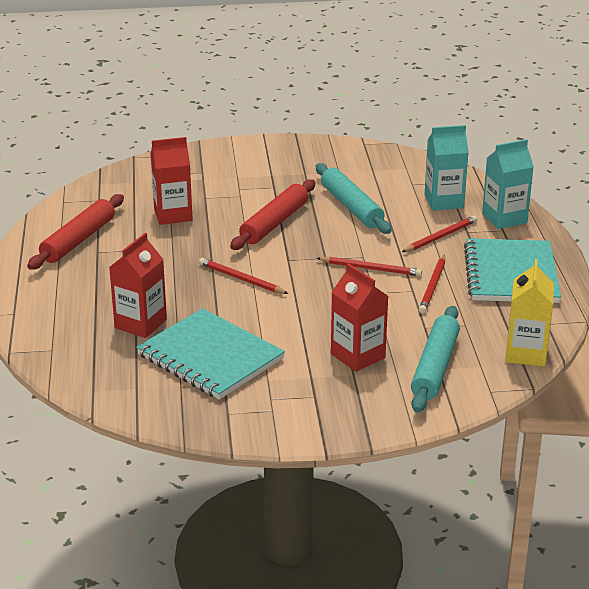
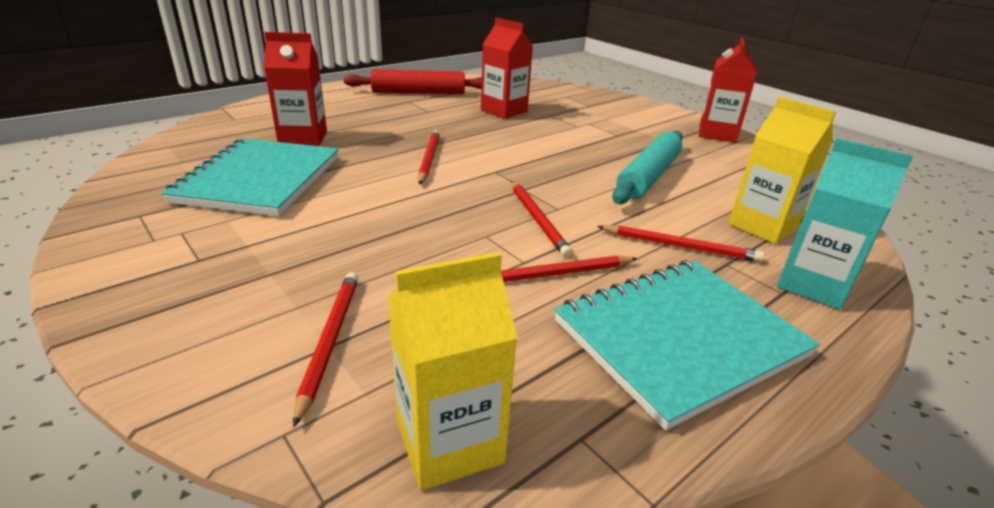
camera: 55 degrees right, 0 degrees up
(274, 223) = (554, 149): red rolling pin -> none
(358, 356) = (319, 264): red carton -> red carton (717, 134)
(435, 367) = (329, 341): turquoise rolling pin -> red pencil
(444, 201) = (762, 226): turquoise carton -> yellow carton

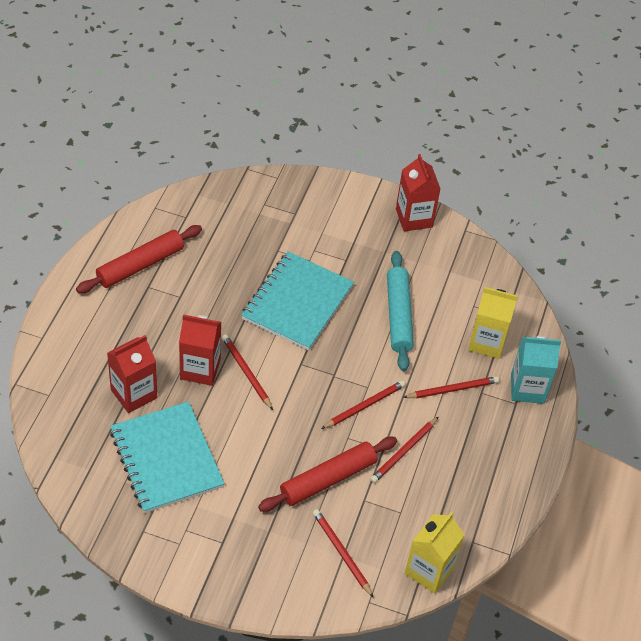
camera: 35 degrees left, 20 degrees up
(413, 259) = (328, 479): none -> red rolling pin
(504, 111) = (237, 263): red carton -> red carton (200, 369)
(538, 219) = (364, 406): red pencil -> red pencil turned 75 degrees counterclockwise
(679, 338) = (483, 465): turquoise notebook -> turquoise notebook (297, 303)

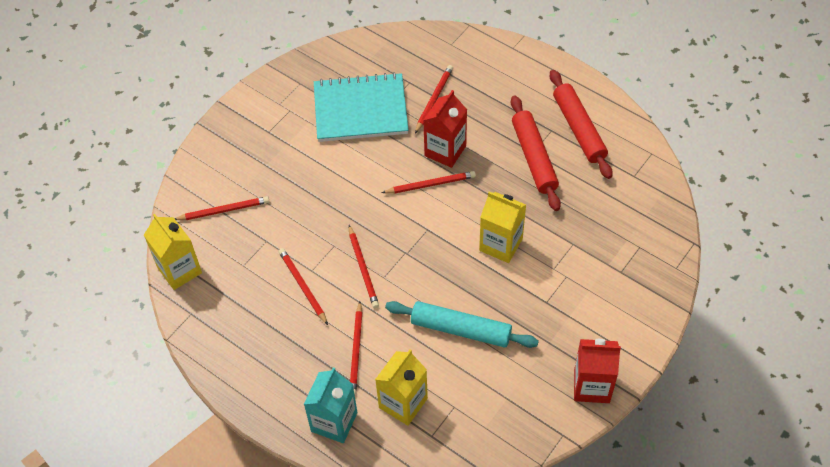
camera: 115 degrees right, 5 degrees up
(134, 394) = (434, 99): red carton -> red pencil
(297, 303) = (501, 244): turquoise notebook -> yellow carton
(328, 479) = (297, 219): red rolling pin -> red rolling pin (533, 157)

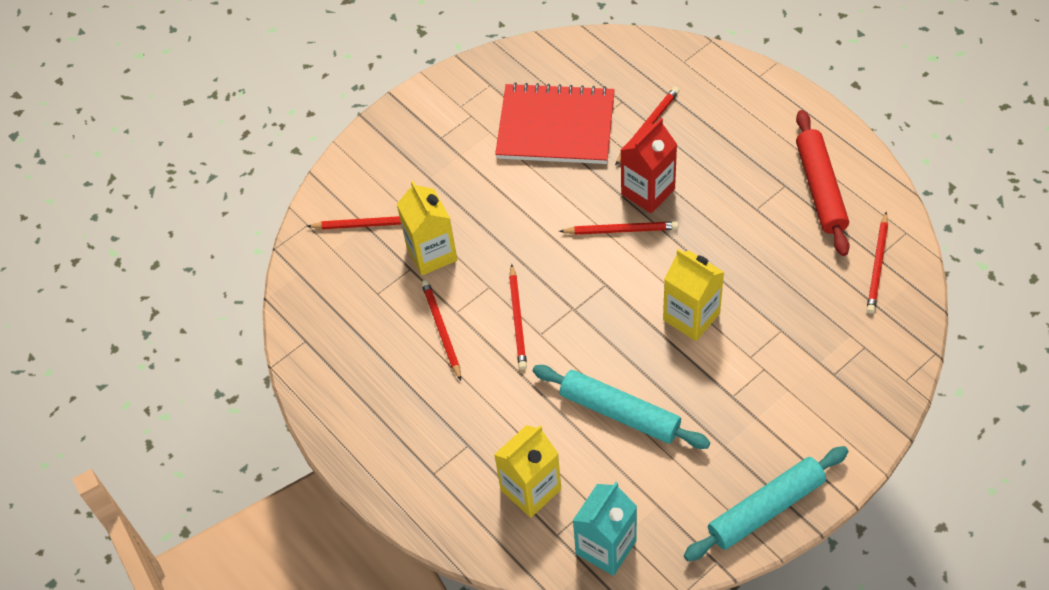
camera: 15 degrees right, 0 degrees up
(179, 270) = (302, 287): yellow carton -> yellow carton (432, 253)
(334, 422) = (444, 498): turquoise carton -> turquoise carton (606, 547)
(356, 350) = (488, 417): red pencil -> red pencil (877, 265)
(360, 110) = (556, 127): turquoise notebook -> red notebook
(533, 157) = (755, 216): red rolling pin -> none
(591, 386) = (766, 509): red carton -> turquoise rolling pin

